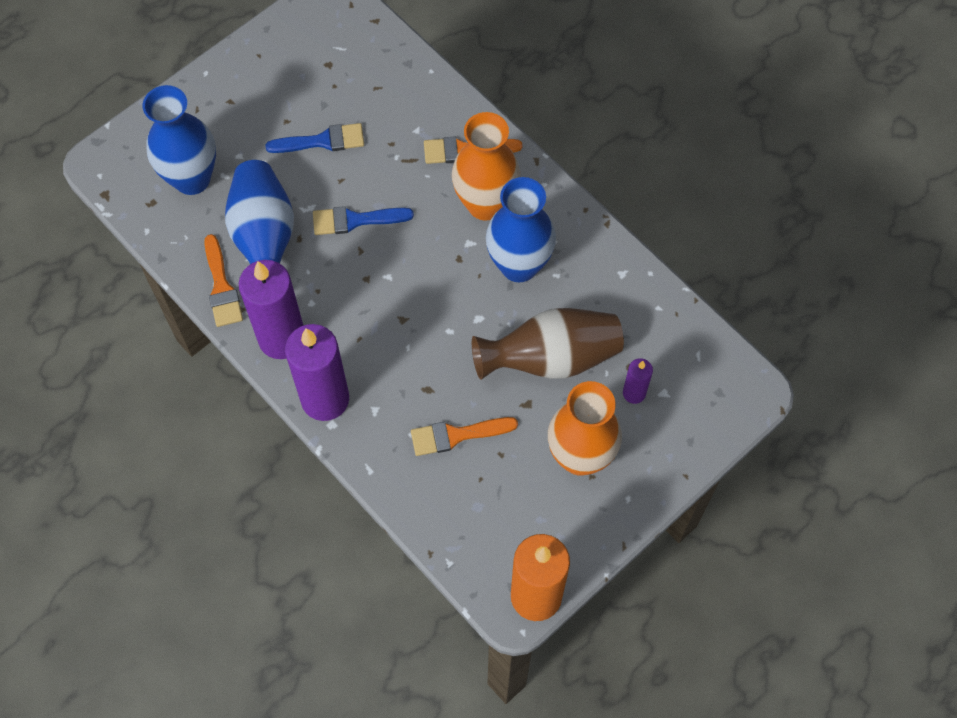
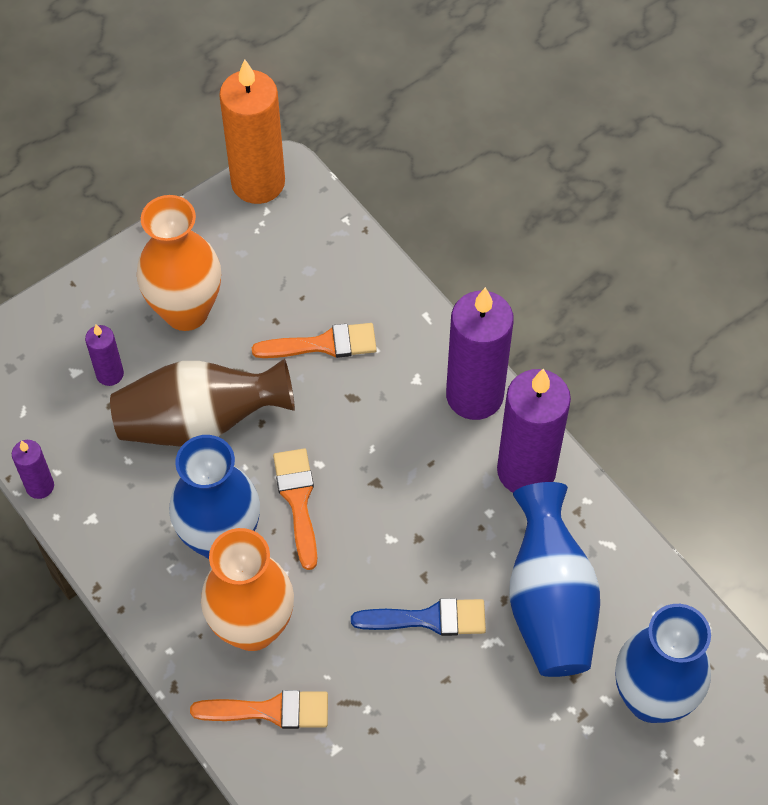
camera: 175 degrees left, 5 degrees down
(221, 287) = (603, 541): orange brush -> orange brush (298, 501)
(322, 141) = (470, 742): blue brush -> none
(668, 295) = (40, 486): none -> purple candle

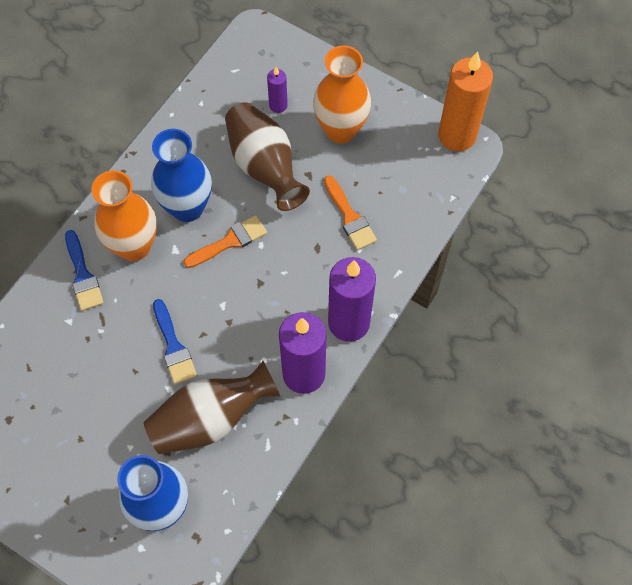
camera: 70 degrees right, 5 degrees up
(40, 486) = (188, 98): purple candle -> none
(270, 710) = (83, 275): orange brush -> blue brush
(549, 602) = (211, 419): blue vase -> brown vase

